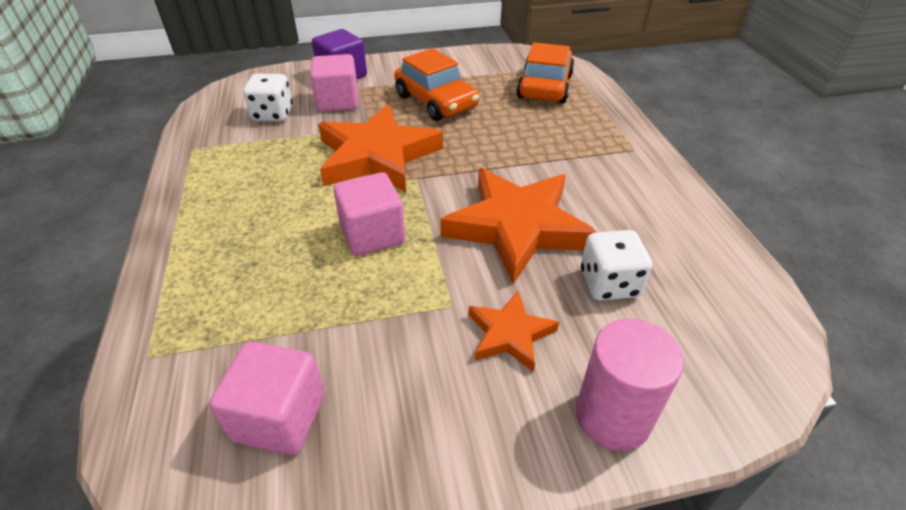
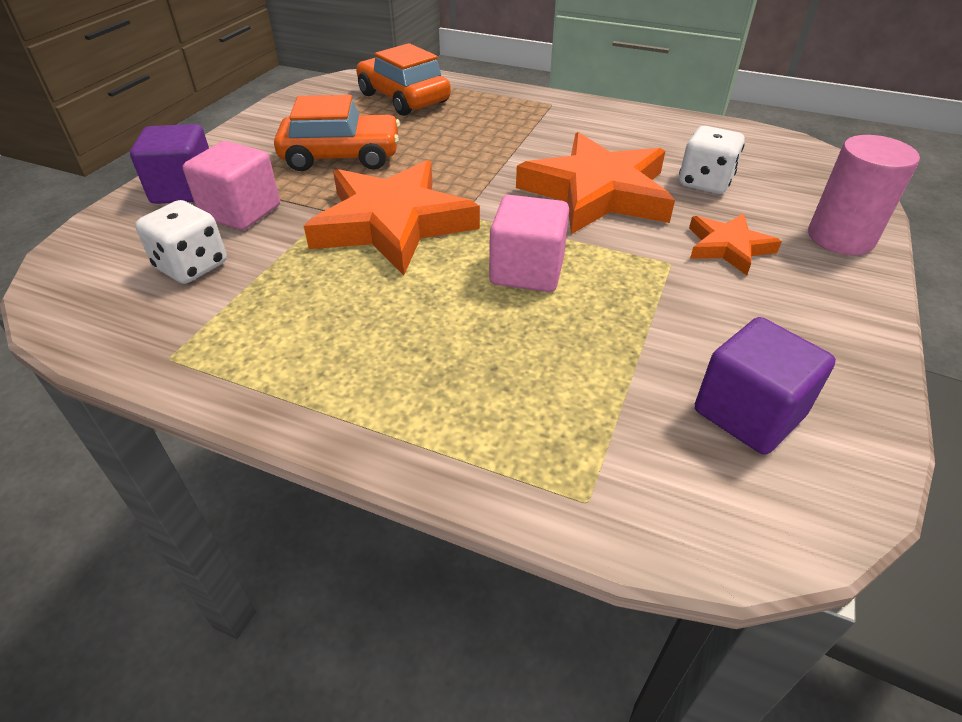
camera: 55 degrees left, 0 degrees up
(280, 417) = (748, 413): pink cube -> purple cube

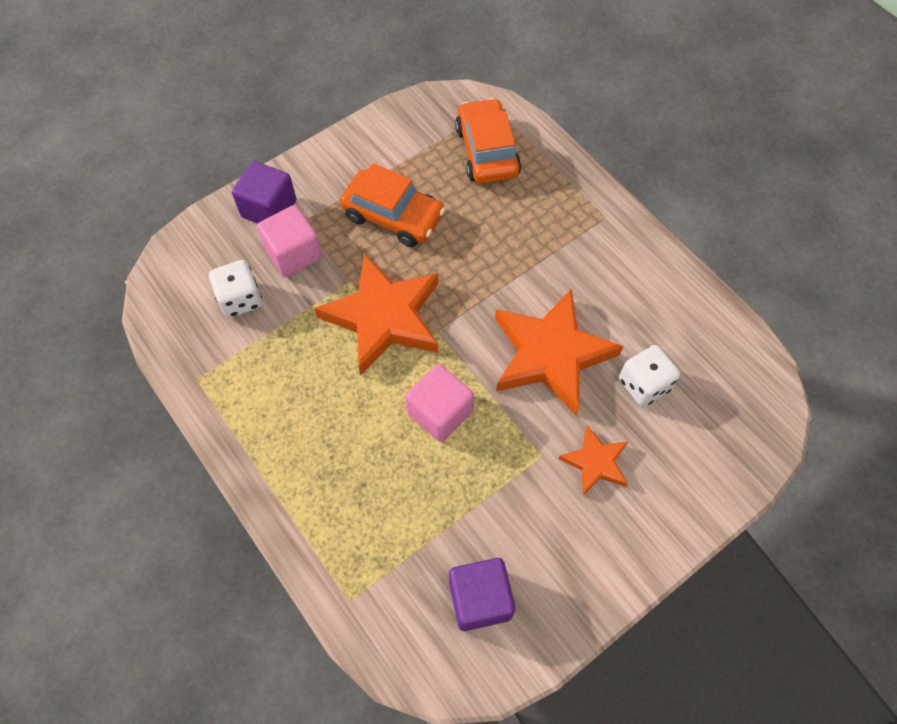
camera: 30 degrees right, 20 degrees up
(840, 238) = (689, 497): pink cylinder -> none

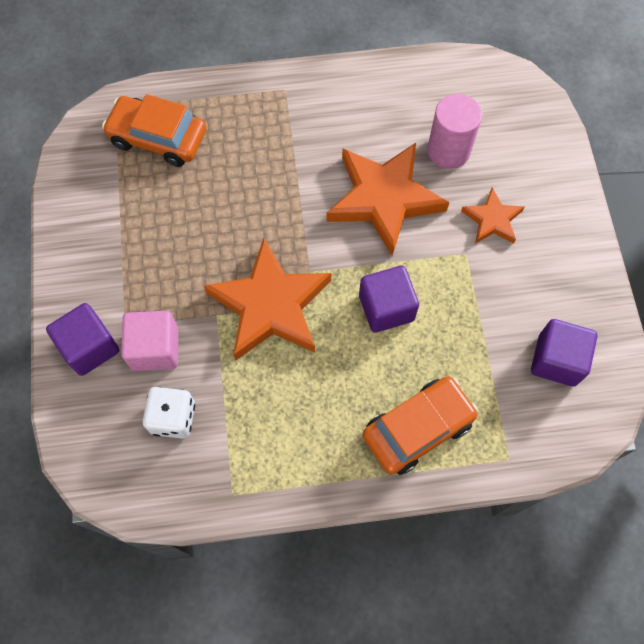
camera: 60 degrees left, 5 degrees up
(393, 216) = (172, 246): orange car -> orange car (418, 428)
(440, 412) = (386, 308): pink cube -> purple cube
(644, 384) = (448, 150): white dice -> pink cylinder

